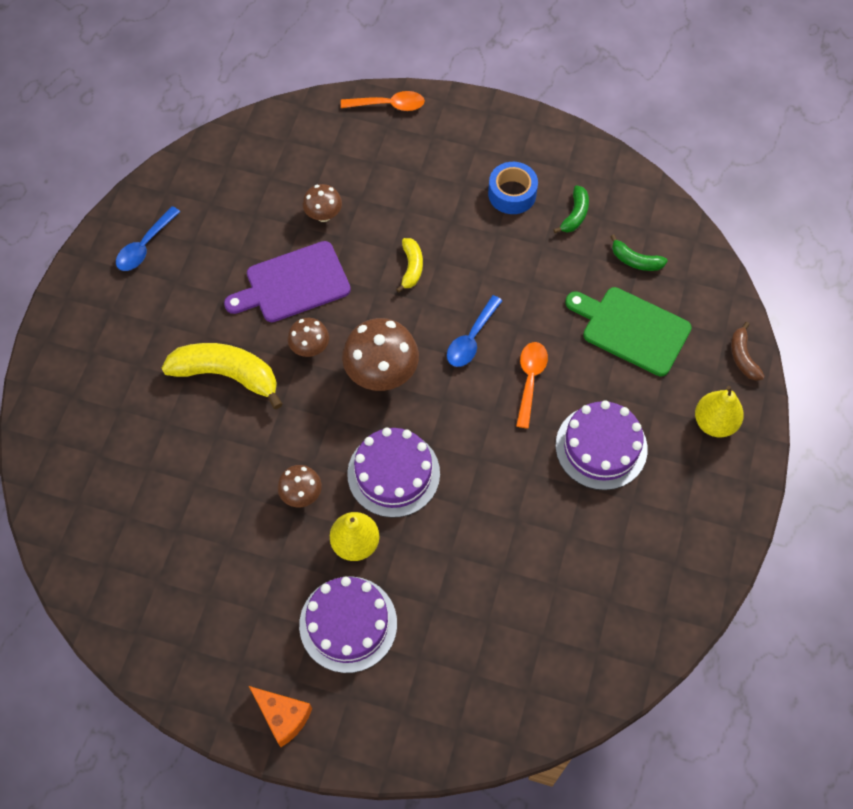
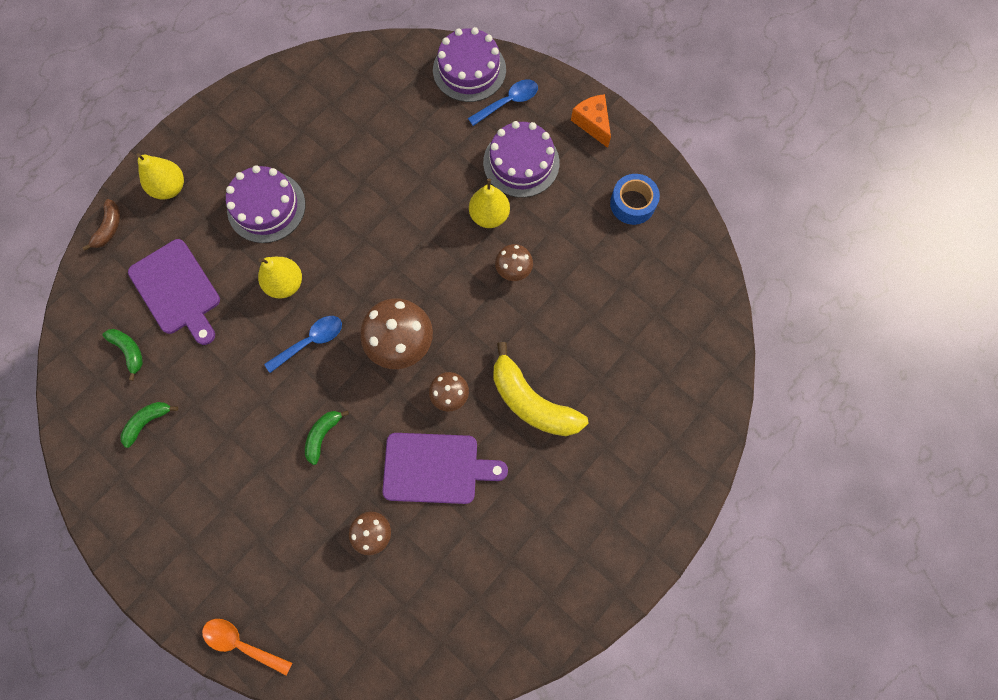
camera: 155 degrees left, 10 degrees up
(145, 246) = (558, 578): blue spoon -> blue spoon (508, 102)
(393, 473) = (434, 255): purple cake -> purple cake (469, 70)
(411, 267) = (323, 435): yellow banana -> green banana
(512, 194) = (188, 472): blue tape -> blue tape (632, 204)
(530, 380) = (285, 284): orange spoon -> yellow pear
(631, 329) = (177, 290): green cutting board -> purple cutting board

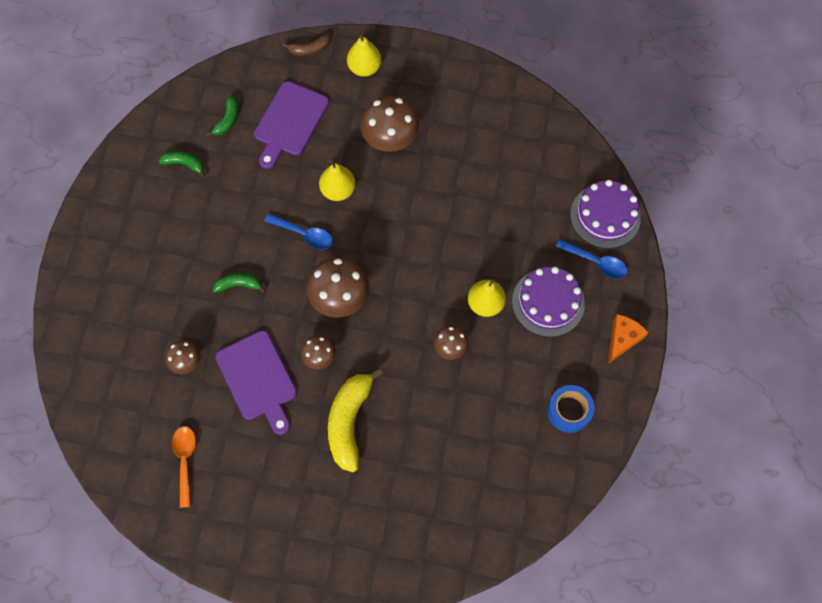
camera: 60 degrees right, 5 degrees down
(242, 643) = (66, 319): orange spoon -> orange spoon (185, 461)
(266, 207) = (390, 140): purple cake -> brown mushroom

